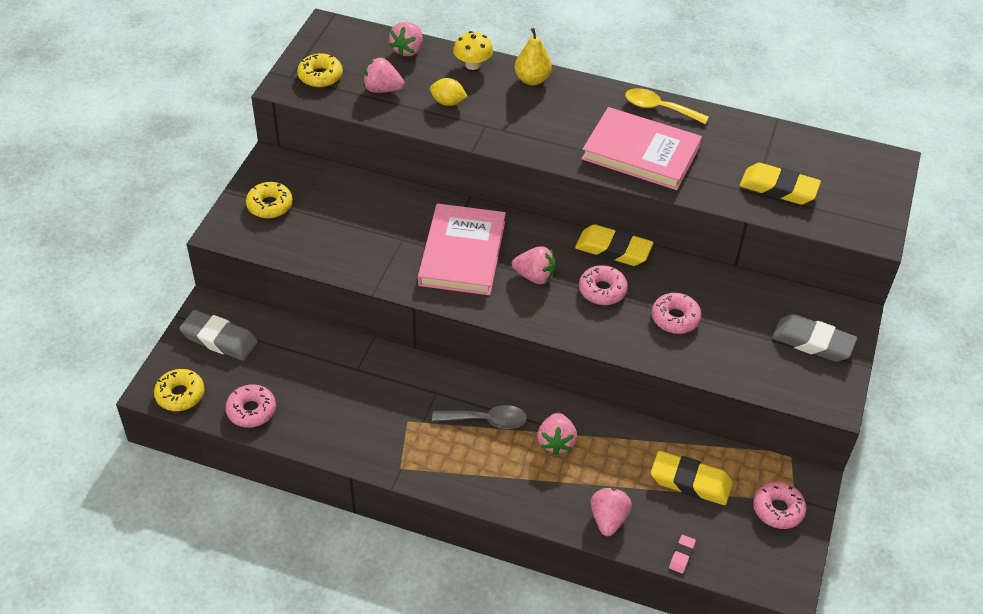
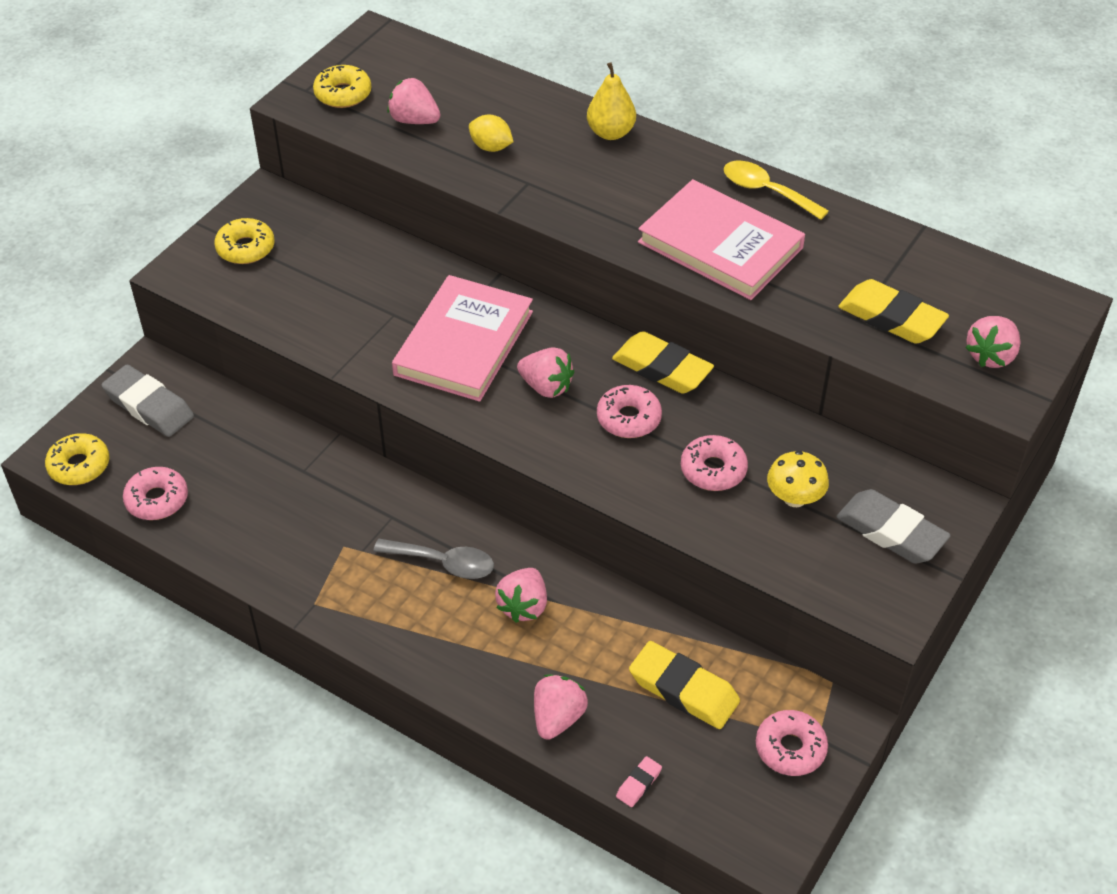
camera: 15 degrees right, 0 degrees up
(408, 50) = (464, 75): pink strawberry -> pink strawberry (991, 356)
(472, 65) = (540, 104): yellow mushroom -> yellow mushroom (794, 498)

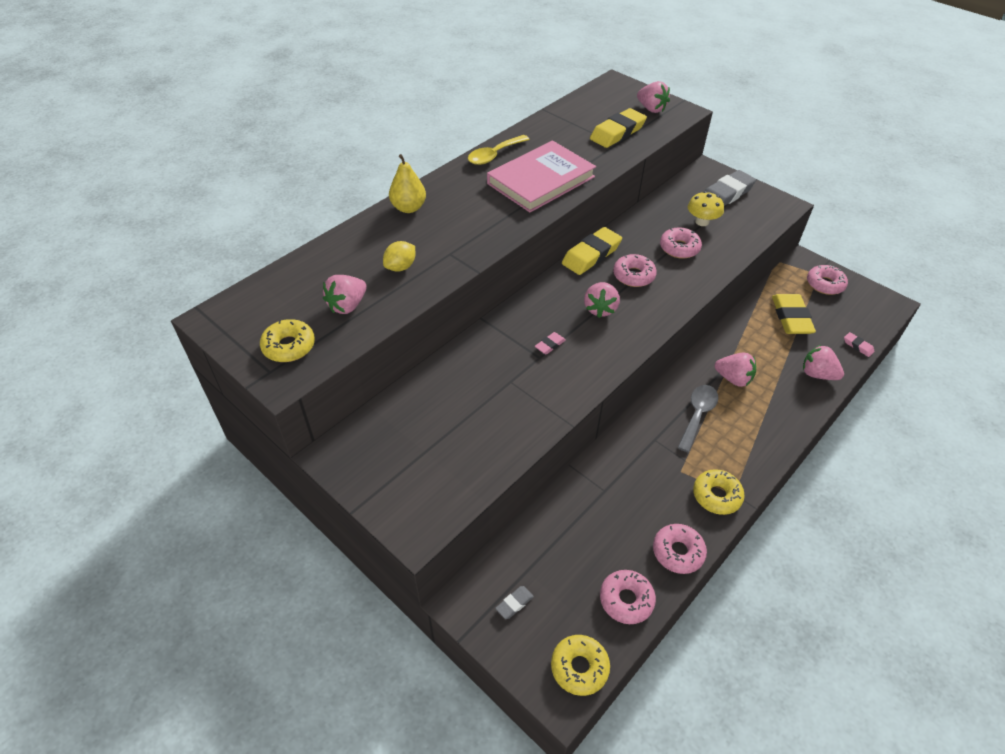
camera: 80 degrees left, 0 degrees up
(149, 406) = (514, 604): grey eraser -> grey eraser, size x0.46
(222, 545) = (678, 552): none -> pink donut
(245, 248) = (401, 474): yellow donut -> yellow donut (716, 496)
(464, 343) = (550, 345): pink book -> pink eraser
(546, 387) = (600, 309): pink strawberry -> pink strawberry turned 150 degrees clockwise
(683, 690) = (791, 318): yellow eraser -> yellow eraser turned 45 degrees counterclockwise

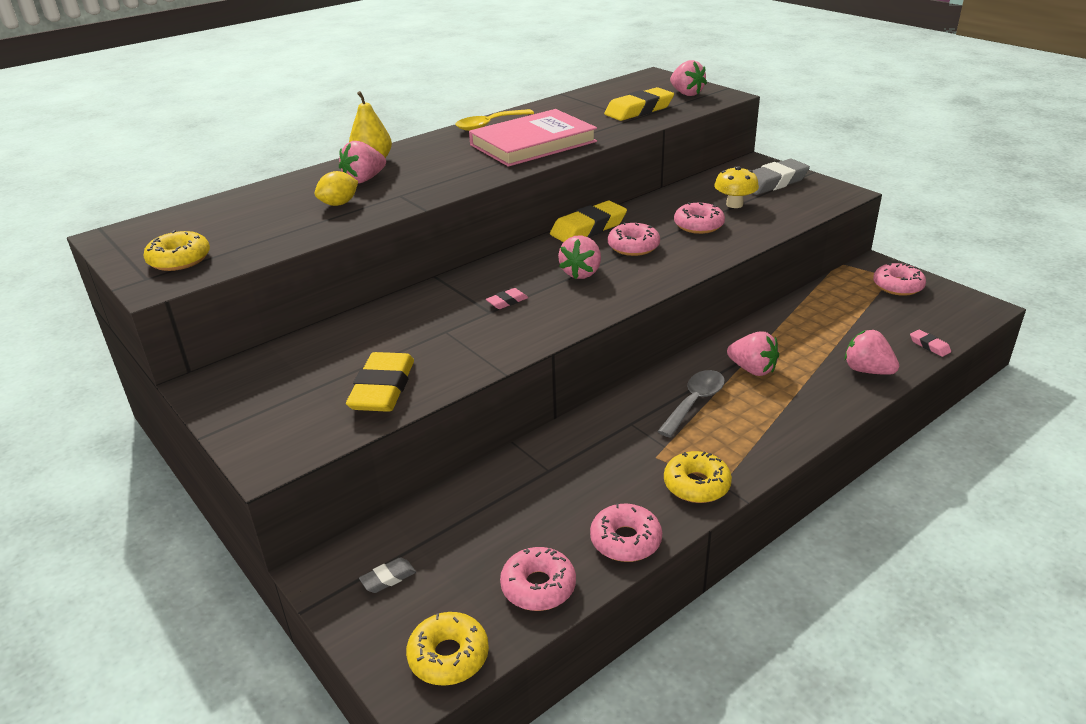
camera: 10 degrees right, 15 degrees down
(347, 305) = (263, 231): pink strawberry -> pink strawberry (364, 180)
(791, 318) = (845, 315): yellow eraser -> yellow eraser (383, 389)

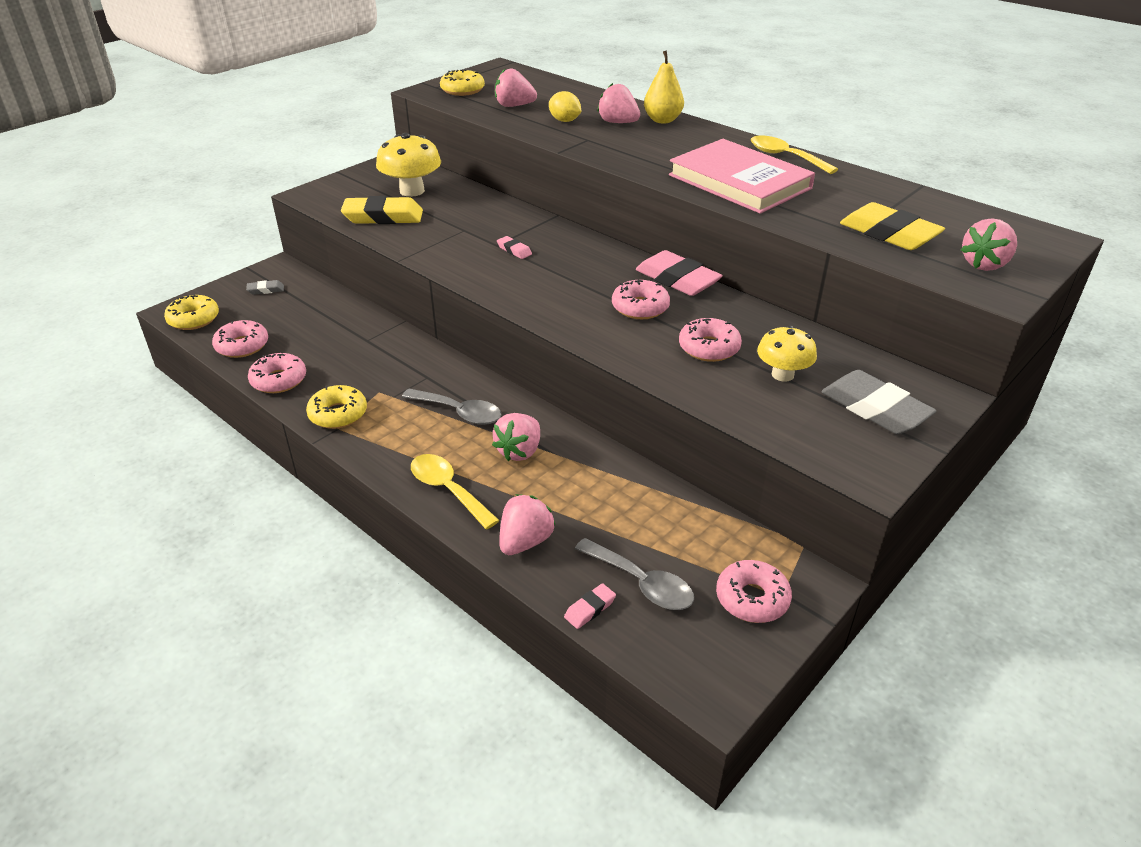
camera: 80 degrees right, 5 degrees up
(315, 368) = (412, 191): none -> yellow mushroom
(388, 578) = (266, 290): grey eraser -> grey eraser turned 60 degrees counterclockwise
(581, 273) = (574, 281): pink strawberry -> pink strawberry (514, 106)
(588, 228) = (677, 279): yellow eraser -> pink eraser
(811, 409) = (448, 490): none -> yellow spoon
(897, 324) = (642, 583): none -> grey spoon

